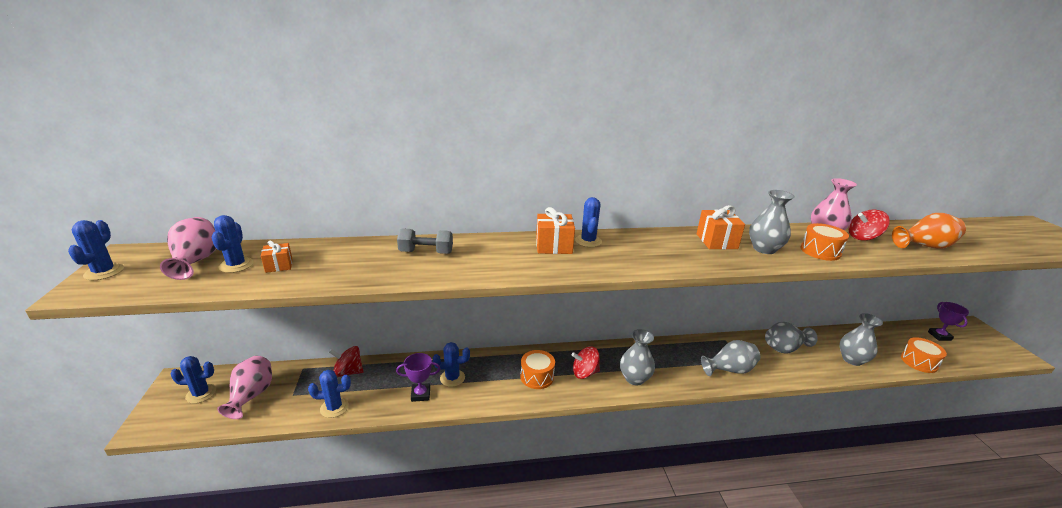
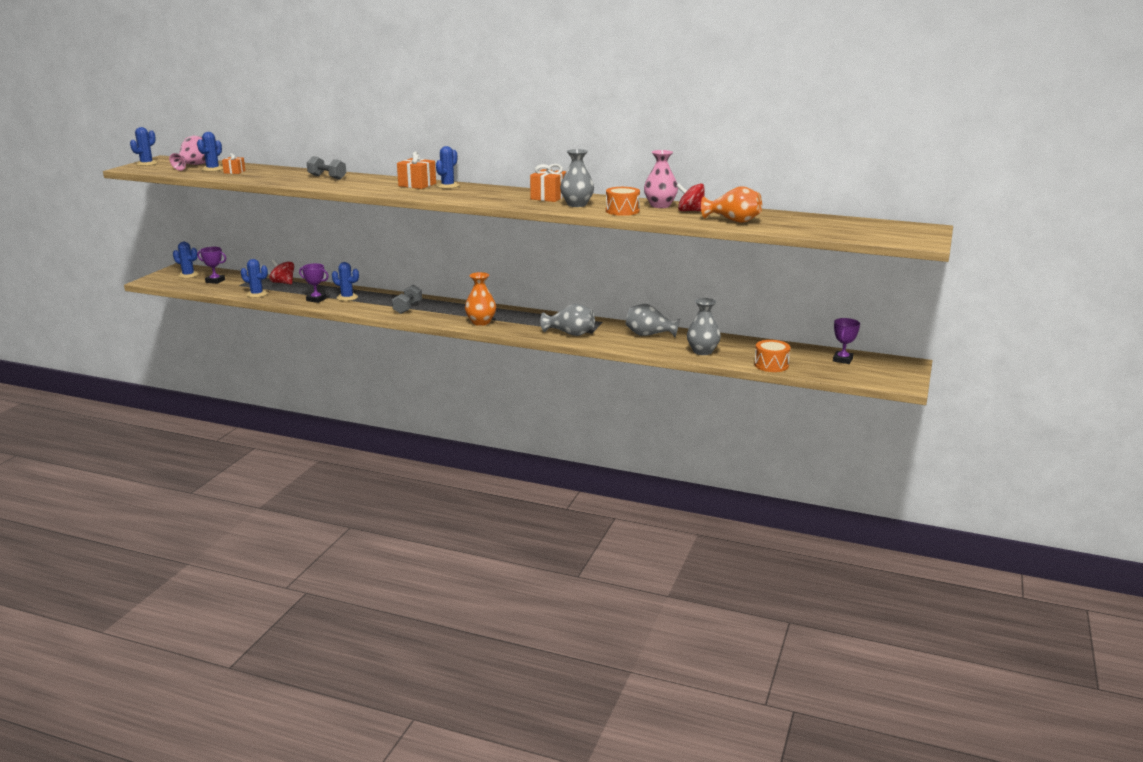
camera: 30 degrees right, 5 degrees down
(252, 395) = (215, 281): pink vase -> purple trophy
(537, 377) = (407, 308): orange drum -> grey dumbbell
(584, 373) = (447, 313): red spinning top -> none
(634, 378) = (481, 322): grey vase -> orange vase

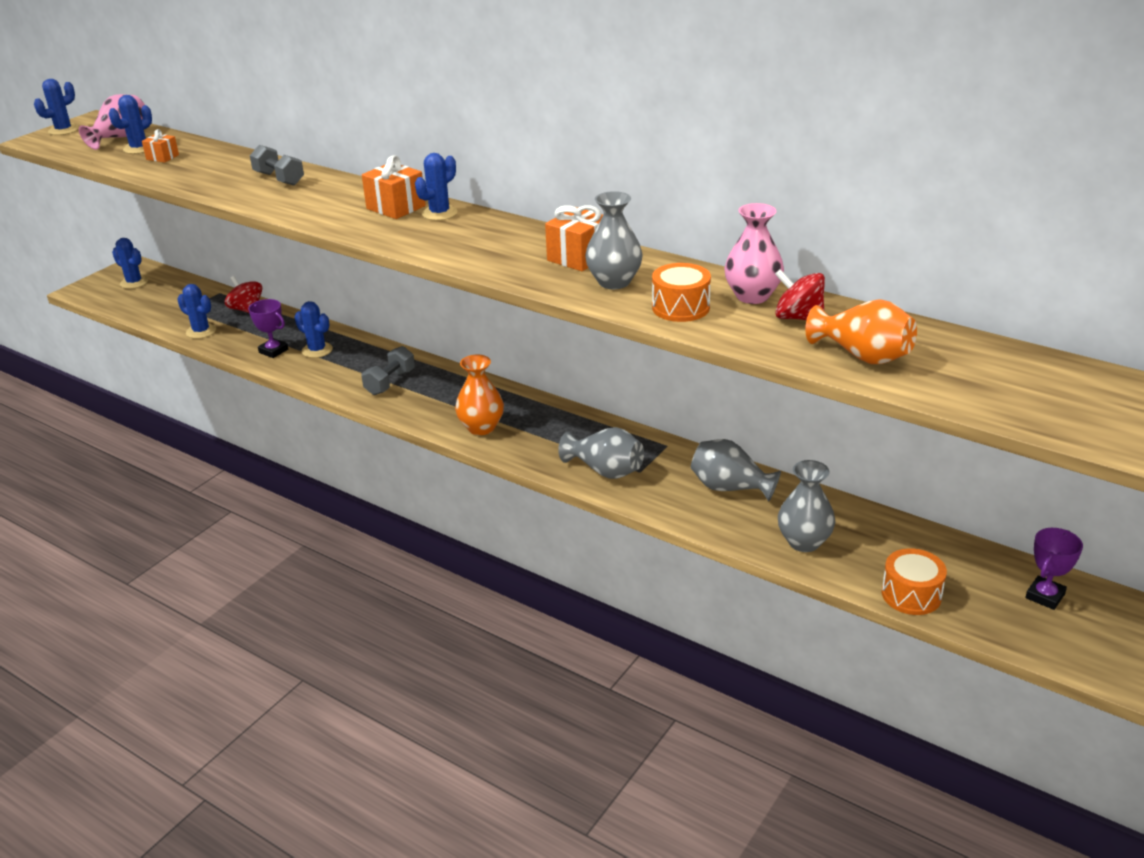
camera: 15 degrees right, 10 degrees up
(215, 281) = (161, 298): purple trophy -> none

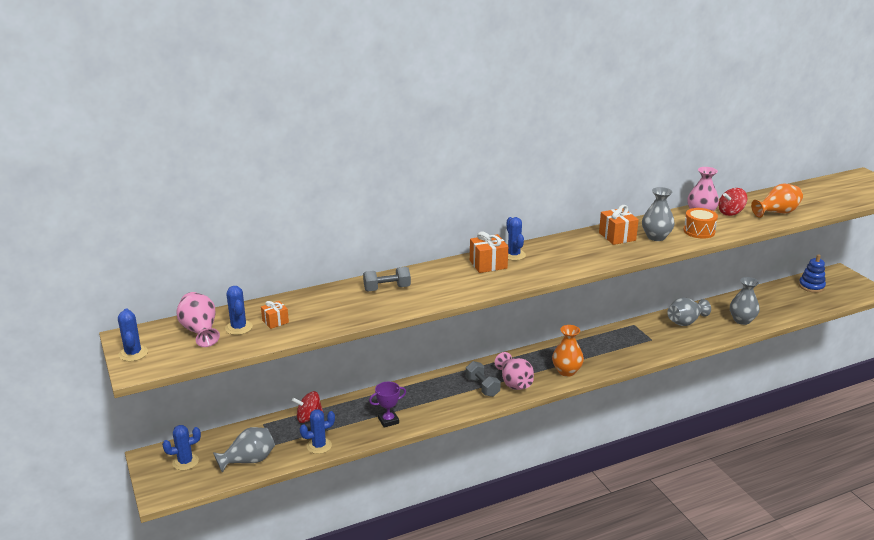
camera: 60 degrees left, 5 degrees down
(317, 350) = (408, 403): blue cactus -> none
(417, 400) = (514, 383): none -> pink vase
(605, 471) = (643, 348): grey vase -> grey vase (249, 460)
(911, 594) = (795, 312): orange drum -> none
(1045, 596) = (811, 286): purple trophy -> blue stacking toy

